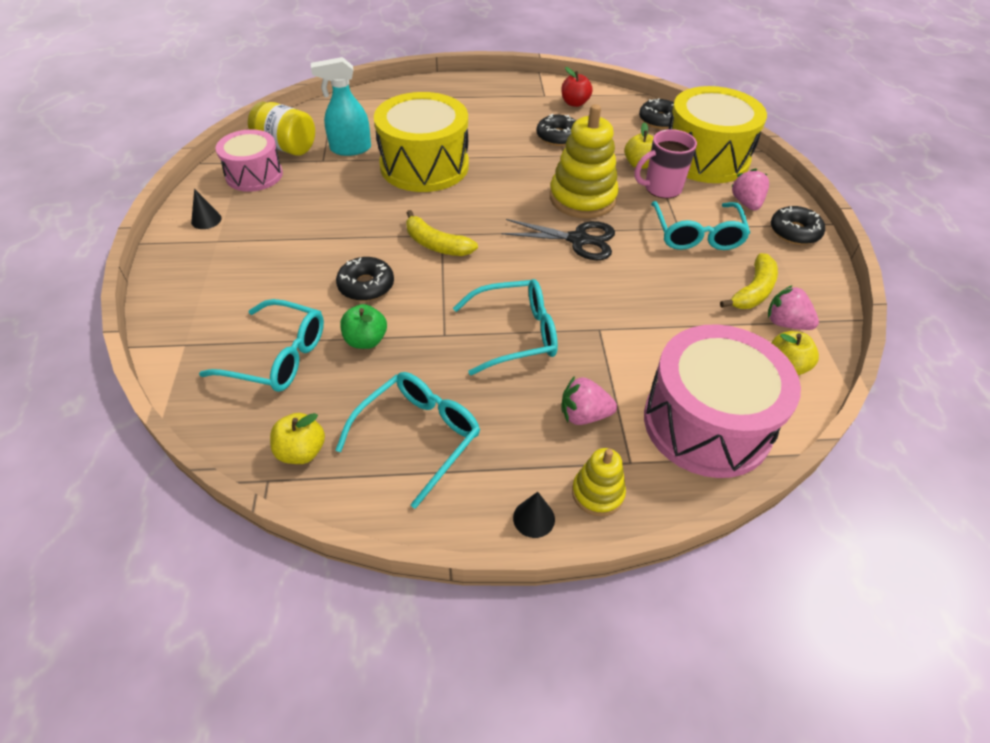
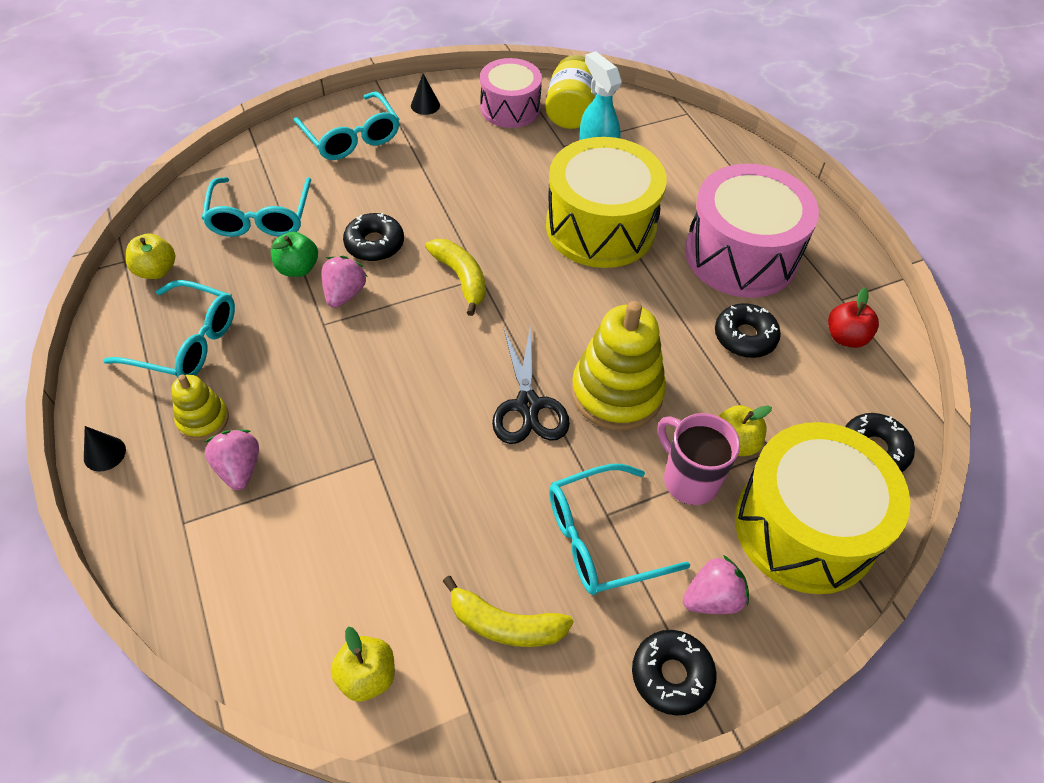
camera: 70 degrees right, 5 degrees up
(436, 244) = (461, 278): yellow banana -> yellow banana turned 135 degrees clockwise
(516, 334) = (342, 382): turquoise glasses -> turquoise glasses (351, 137)
(597, 493) = (140, 500): yellow stacking toy -> yellow stacking toy (203, 419)
(707, 423) = (251, 591): pink drum -> pink drum (741, 255)
(785, 323) = (452, 672): pink strawberry -> pink strawberry (344, 294)

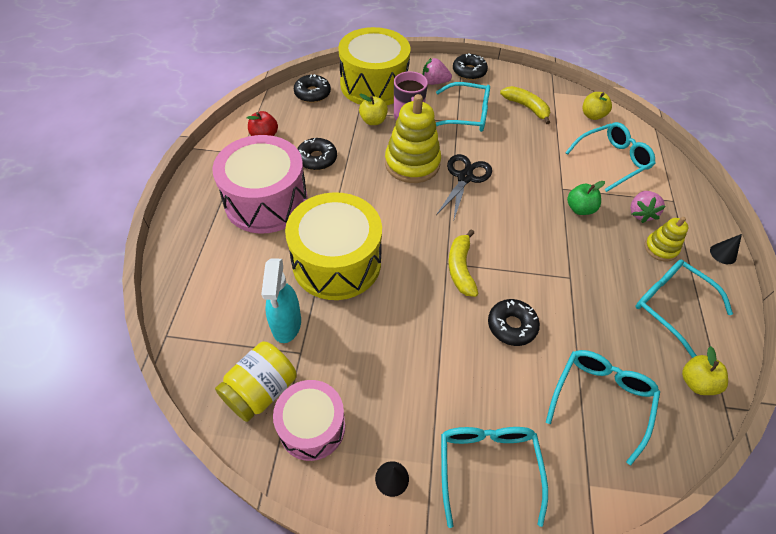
camera: 150 degrees left, 0 degrees up
(298, 268) = (578, 331): green apple -> green apple (579, 209)
(303, 563) = (612, 160): none -> turquoise glasses
(344, 294) = (548, 293): pink strawberry -> none

